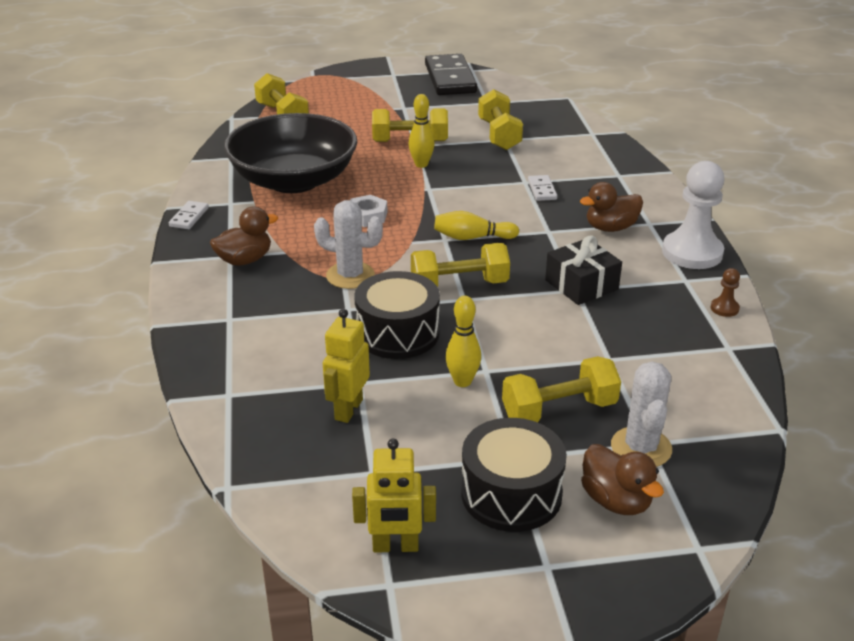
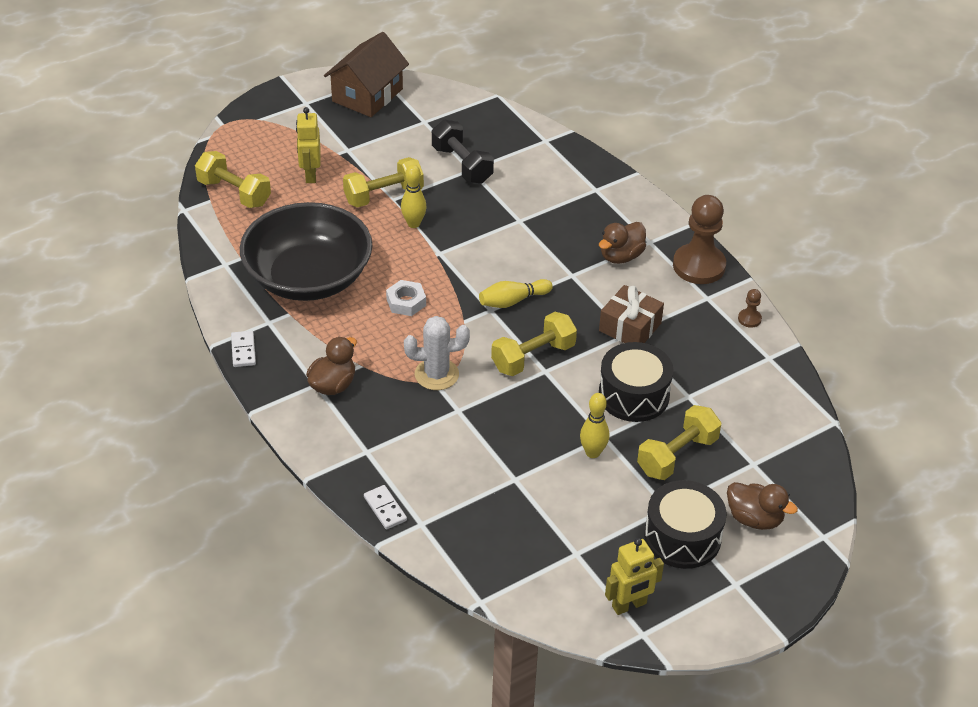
camera: 25 degrees left, 10 degrees up
(348, 409) = (523, 506): yellow robot -> yellow robot (310, 175)
(397, 333) = (514, 422): black drum -> black drum (633, 395)
(450, 78) = (367, 95): black domino -> brown house
(499, 135) = (462, 165): yellow dumbbell -> black dumbbell
(542, 190) = (540, 227): white domino -> white domino (385, 509)
(581, 285) = (630, 327): black gift -> brown gift
(641, 448) = (750, 469): white cactus -> none
(692, 252) = (699, 266): white pawn -> brown pawn

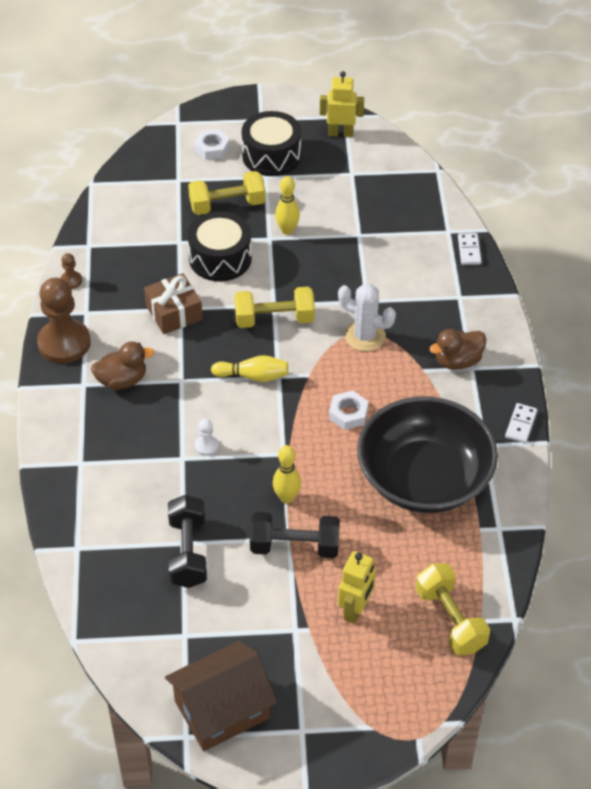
camera: 150 degrees left, 5 degrees up
(383, 196) = (294, 546): yellow dumbbell -> black dumbbell
(507, 235) = (206, 446): none -> white pawn
(754, 518) = (212, 148): brown duck -> white nut

